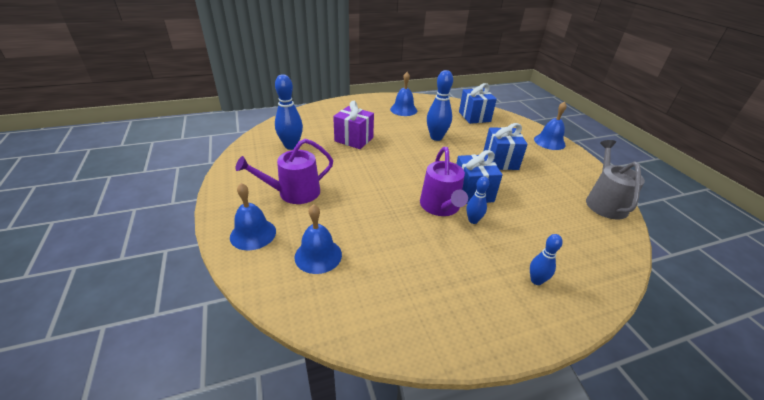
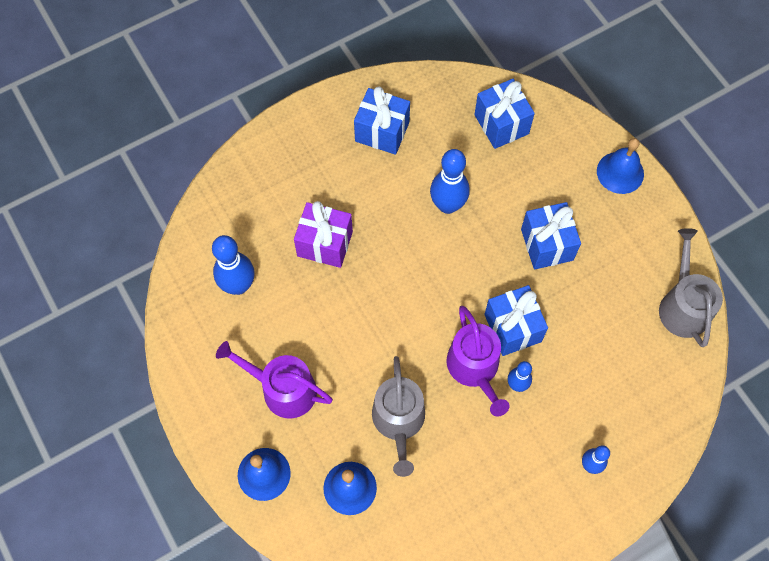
camera: 10 degrees left, 30 degrees up
(294, 193) = (282, 389): purple watering can -> purple watering can turned 60 degrees clockwise
(373, 224) = (399, 421): none -> grey watering can
(403, 110) = (382, 132): blue bell -> blue gift

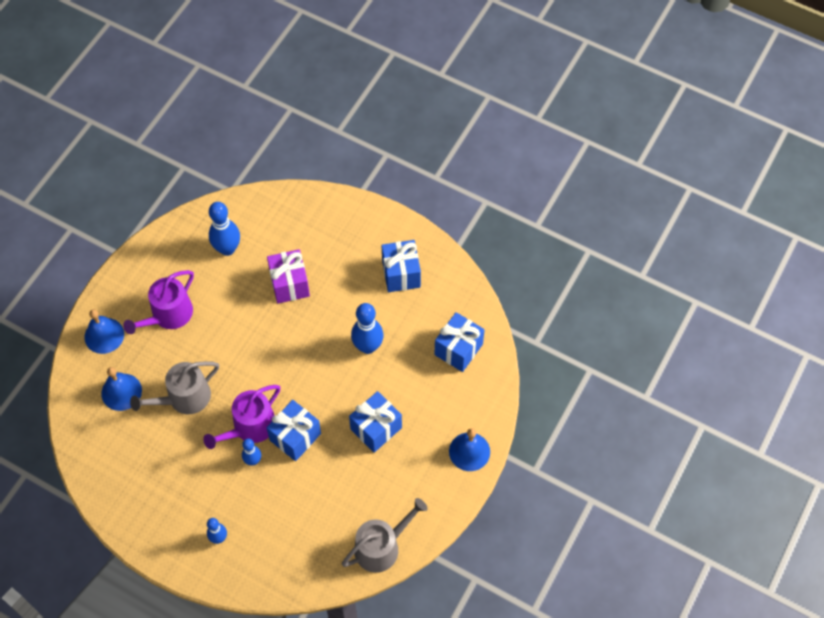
camera: 60 degrees right, 5 degrees down
(282, 389) = (168, 315): purple watering can -> purple watering can turned 135 degrees counterclockwise

